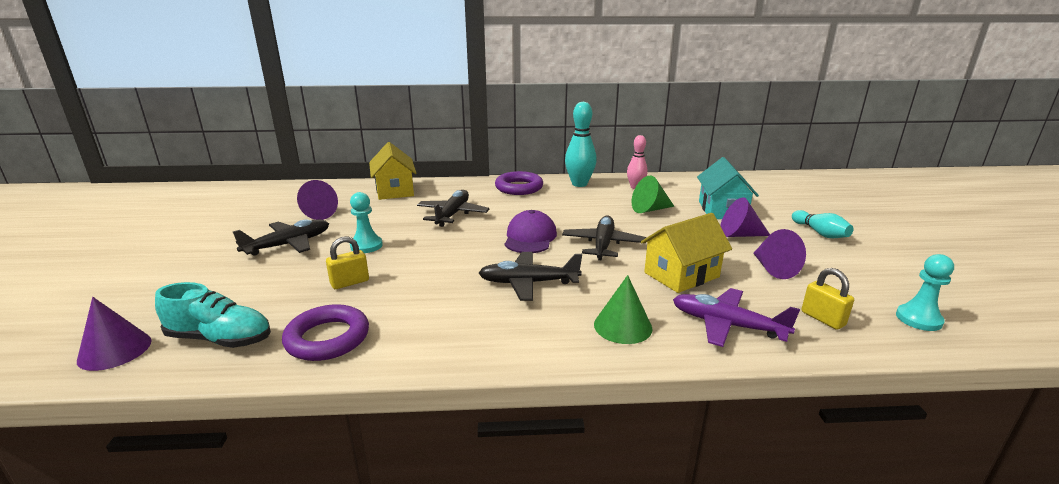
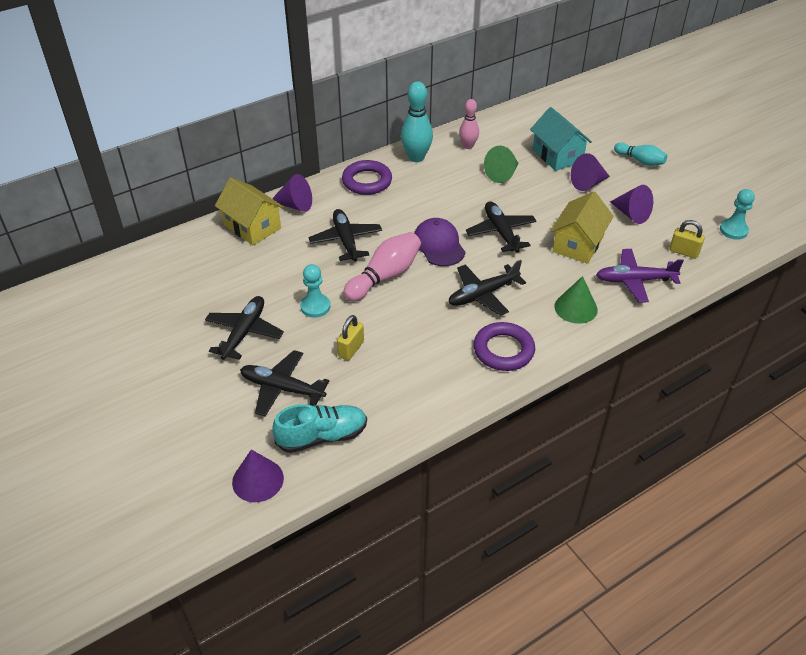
camera: 30 degrees left, 20 degrees up
(252, 289) = (282, 388): none -> black plane
(317, 214) = (218, 287): purple cone -> purple cone (295, 205)
(327, 338) = (398, 402): purple ring -> purple ring (503, 350)
(452, 244) = (385, 276): none -> pink bowling pin

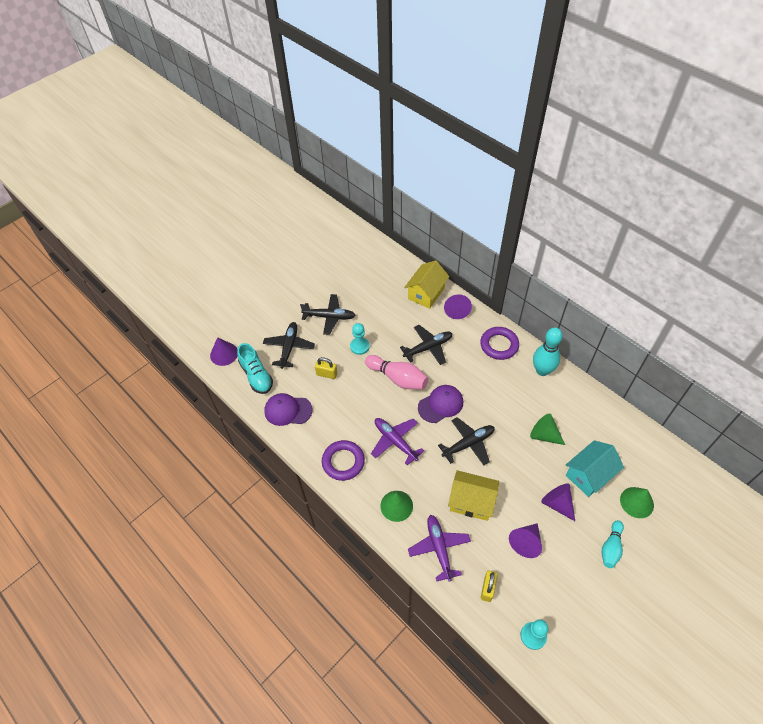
camera: 80 degrees right, 10 degrees up
(401, 402) = (288, 410): none -> purple cap
(468, 146) = (573, 404): pink bowling pin -> none
(483, 294) = (395, 441): black plane -> purple plane
(592, 134) = (636, 502): none -> green cone

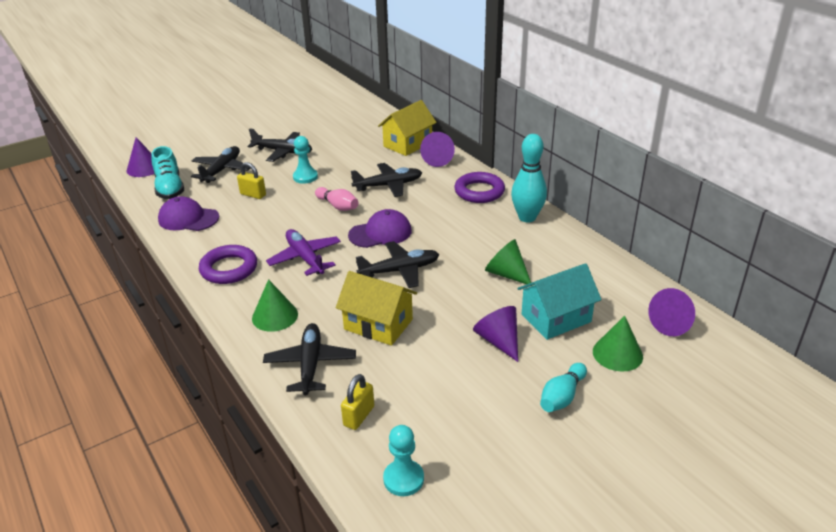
camera: 10 degrees right, 20 degrees down
(398, 378) = (338, 206): pink bowling pin -> pink bowling pin, size x0.64
(439, 548) = (310, 364): purple plane -> black plane
(526, 542) = (436, 374): purple cone -> purple cone (672, 324)

